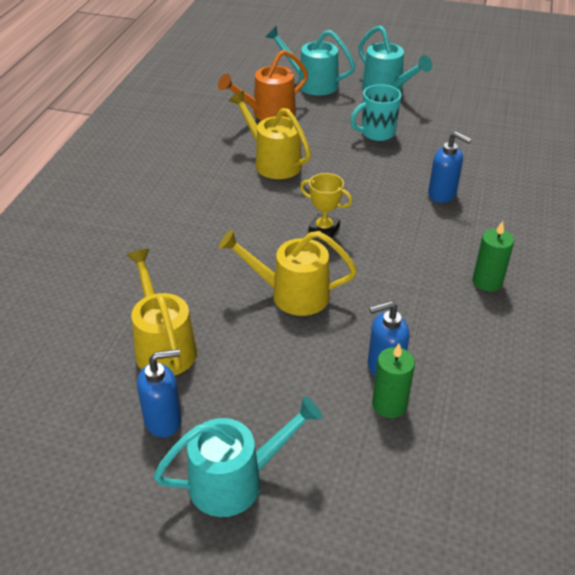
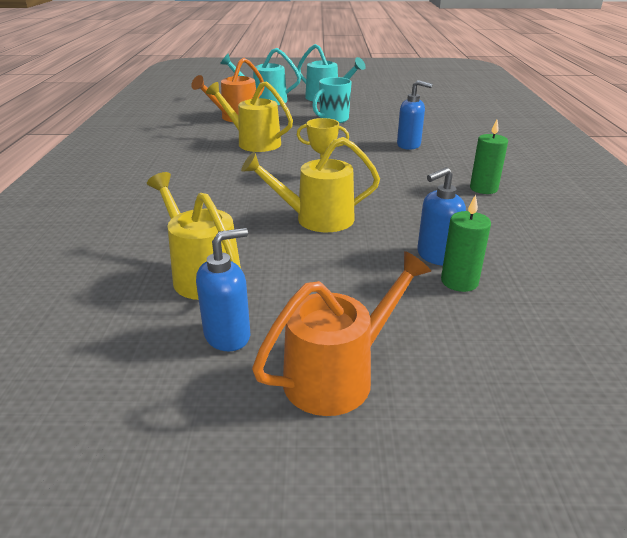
camera: 15 degrees left, 10 degrees down
(236, 480) = (338, 375): turquoise watering can -> orange watering can

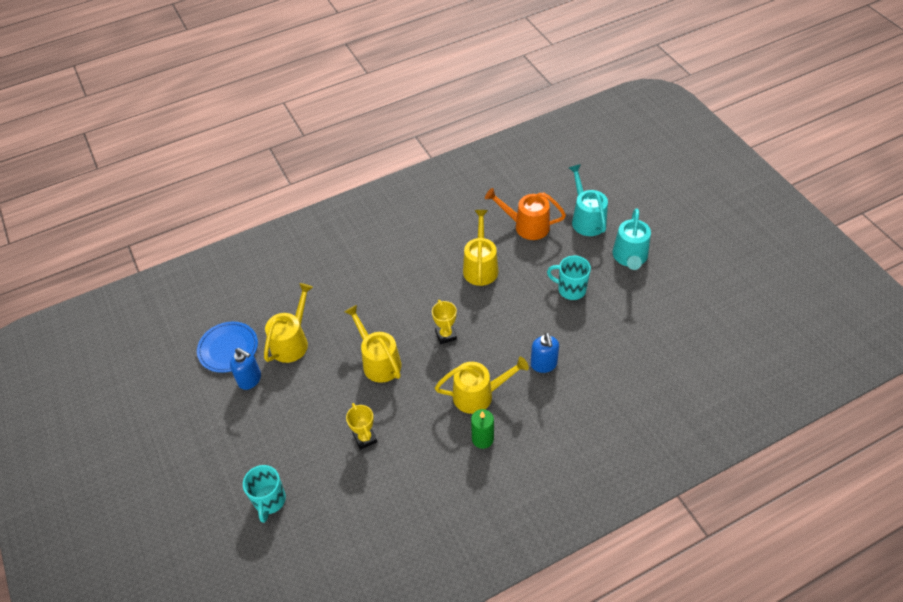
camera: 65 degrees right, 20 degrees up
(128, 345) = (228, 349): none -> blue plate
(338, 375) = (242, 432): orange watering can -> none
(421, 178) = (479, 395): none -> yellow watering can
(436, 256) = (365, 438): blue soap dispenser -> yellow trophy
(459, 281) = (342, 457): green candle -> none
(515, 377) = (269, 501): none -> turquoise mug

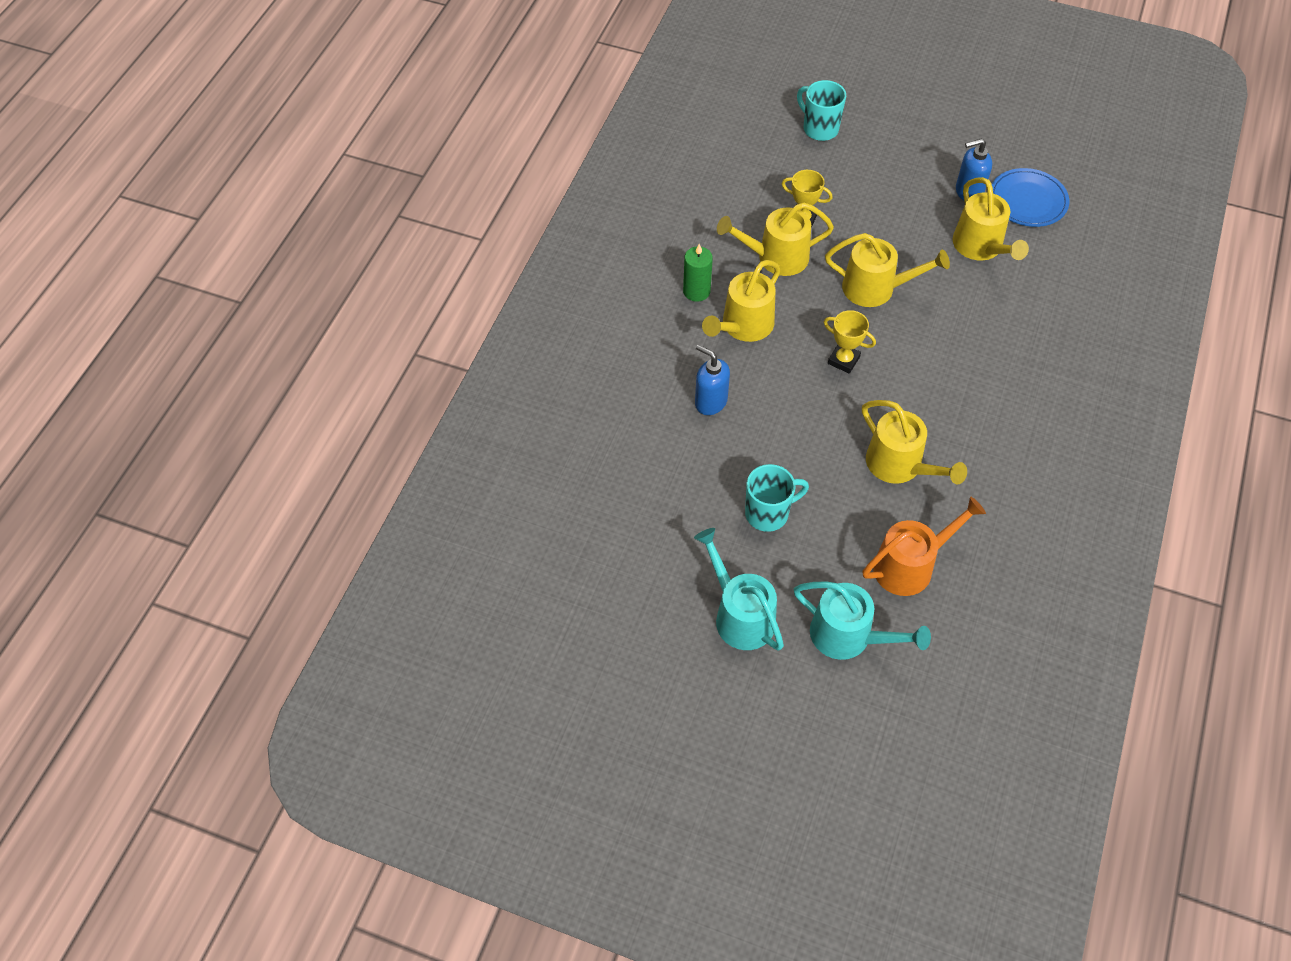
camera: 135 degrees right, 5 degrees up
(411, 425) = (775, 257): none -> yellow watering can

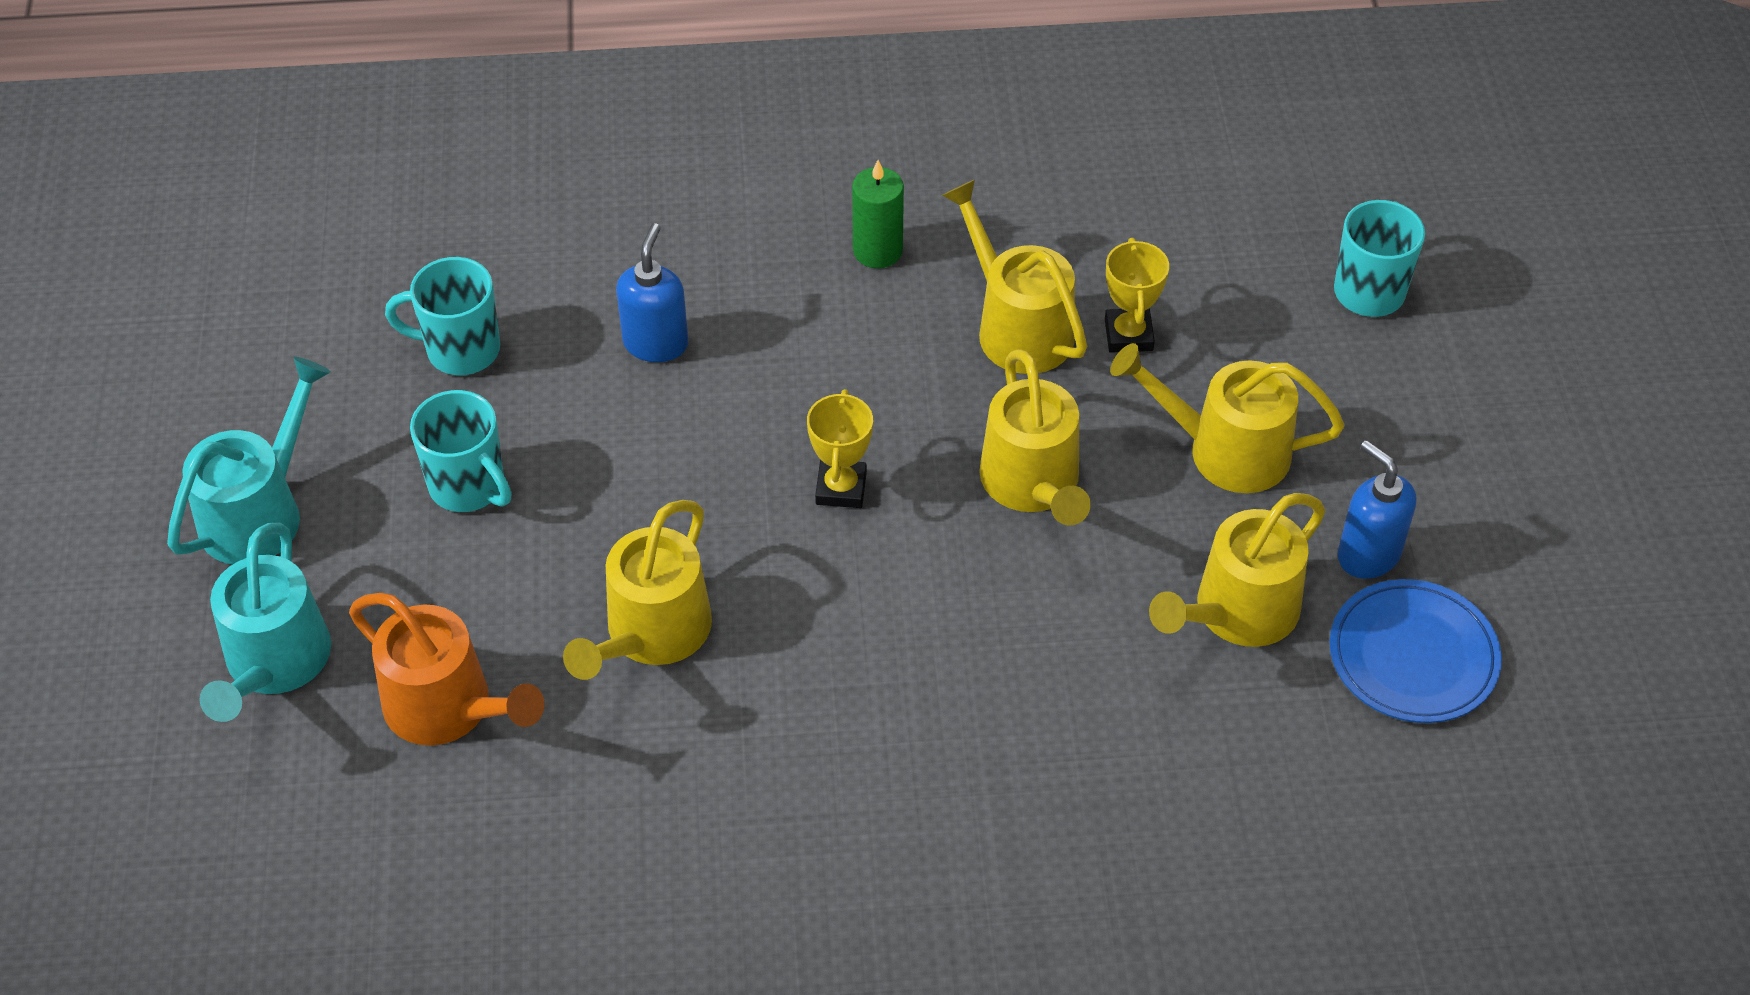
camera: 65 degrees right, 5 degrees down
(669, 488) = (460, 350): none -> turquoise mug
(743, 326) = (837, 333): yellow watering can -> yellow watering can (1225, 450)

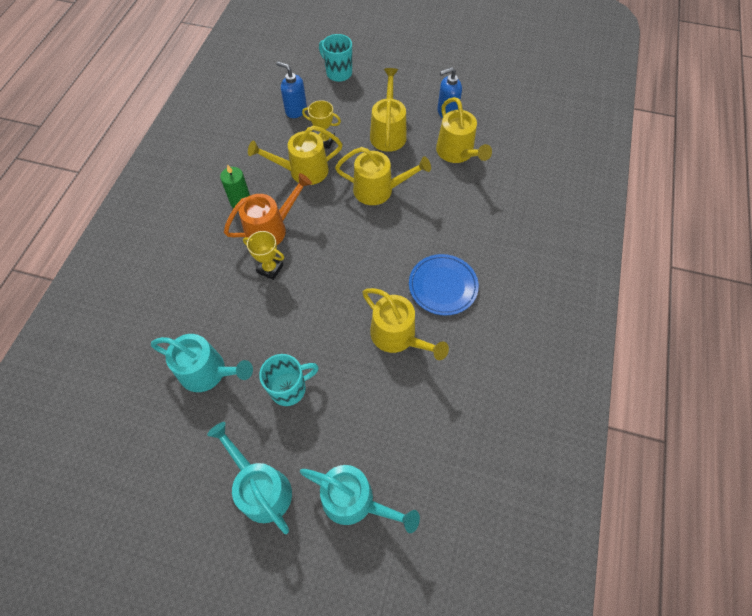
camera: 70 degrees left, 10 degrees up
(449, 708) = (407, 427): orange watering can -> orange watering can (271, 229)
(460, 350) = (208, 372): turquoise mug -> turquoise watering can
(656, 343) = (246, 293): blue soap dispenser -> blue soap dispenser (296, 110)
(841, 488) = (353, 250): yellow trophy -> yellow trophy (270, 268)
(1225, 450) = (388, 133): yellow watering can -> yellow watering can turned 150 degrees clockwise
(1413, 656) = (490, 116): blue plate -> blue plate (443, 286)

